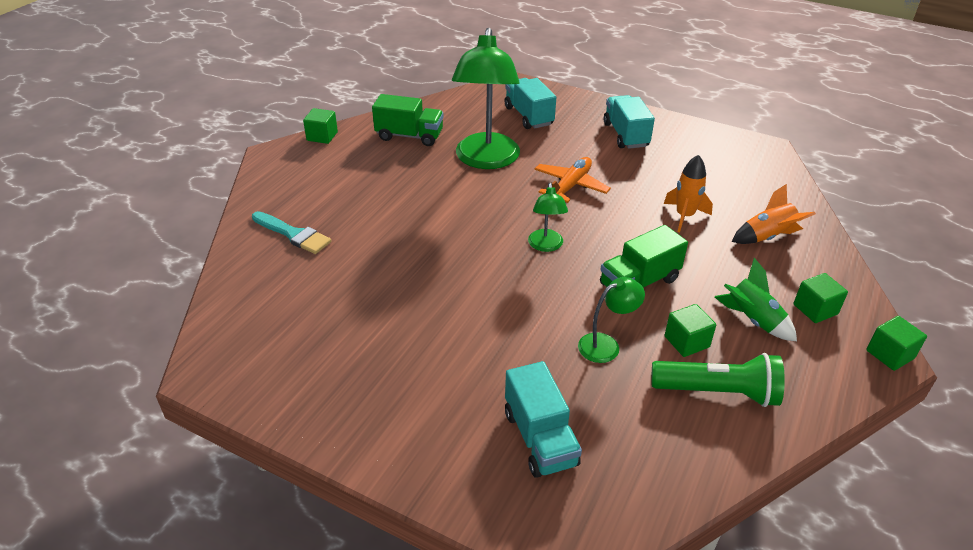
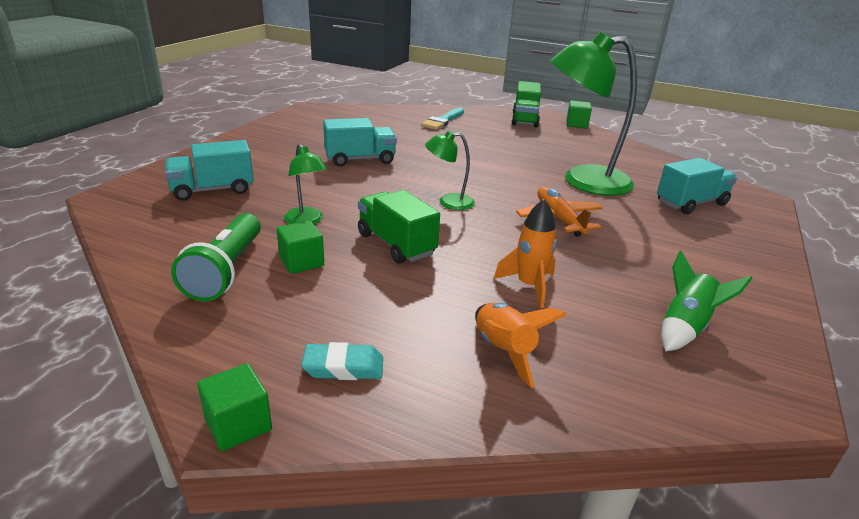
camera: 85 degrees right, 10 degrees down
(409, 136) = (601, 151): green truck -> green truck (525, 120)
(570, 186) = (559, 219): orange plane -> orange plane turned 135 degrees counterclockwise
(625, 135) = (702, 261): turquoise truck -> turquoise truck (360, 159)
(752, 320) = (329, 309): green rocket -> green rocket (685, 327)
(815, 309) = (343, 367): green cube -> turquoise eraser

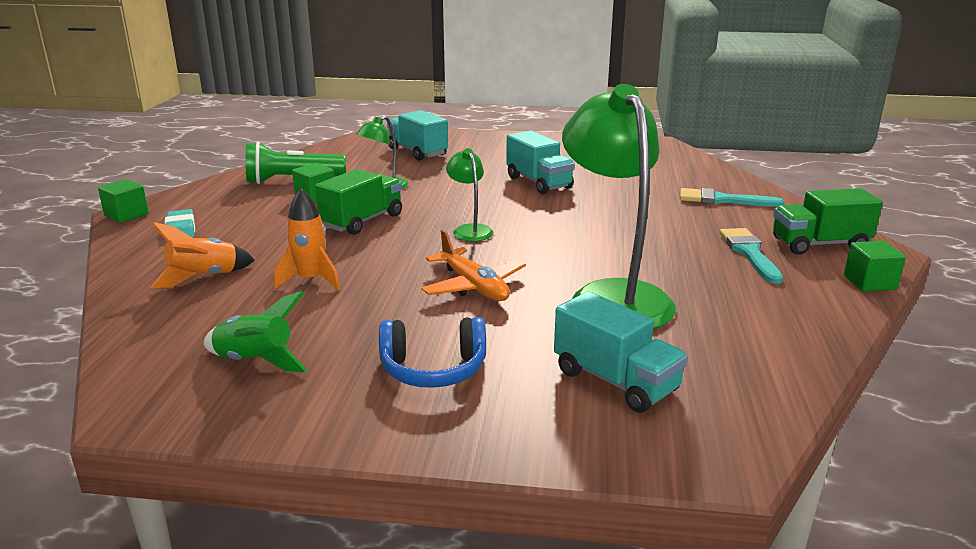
camera: 75 degrees right, 5 degrees down
(530, 136) = (749, 253): none -> turquoise brush
(559, 219) = (474, 286): orange plane -> orange plane turned 90 degrees clockwise
(686, 253) = (433, 369): none -> blue headphones

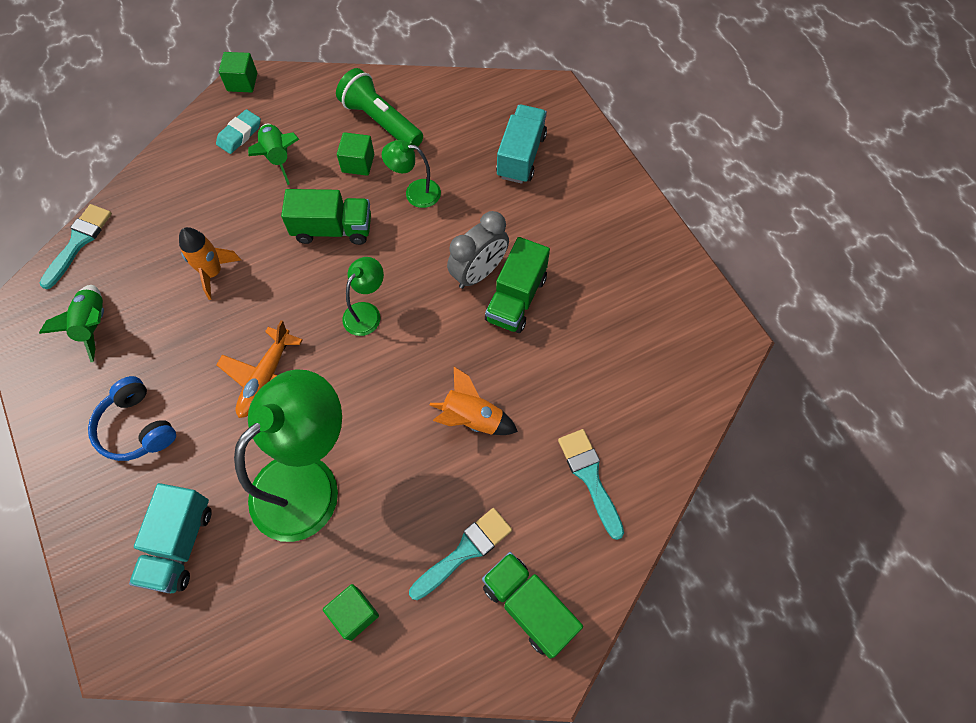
camera: 55 degrees right, 40 degrees up
(125, 342) = (78, 242): none -> turquoise brush
(204, 277) = (179, 210): orange rocket -> orange rocket (472, 418)
(242, 222) = (278, 157): none -> green rocket
(497, 187) = (478, 273): none -> grey clock
(538, 182) = (516, 298): turquoise truck -> green truck
(869, 282) = (463, 676): green cube -> green cube (354, 614)

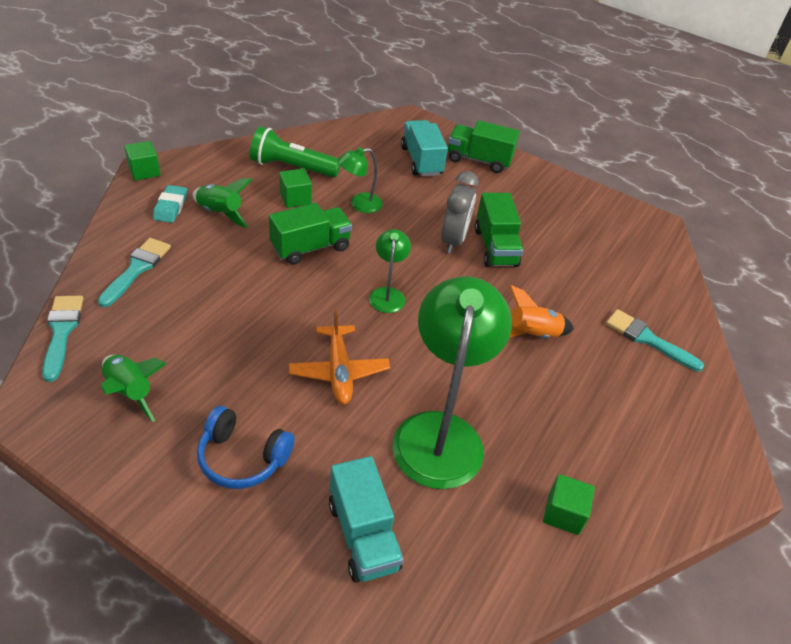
camera: 35 degrees left, 20 degrees down
(213, 273) = (224, 311): orange rocket -> none
(465, 551) = (607, 426): turquoise brush -> turquoise brush (137, 269)
(529, 606) = (685, 442): green truck -> green truck (479, 160)

